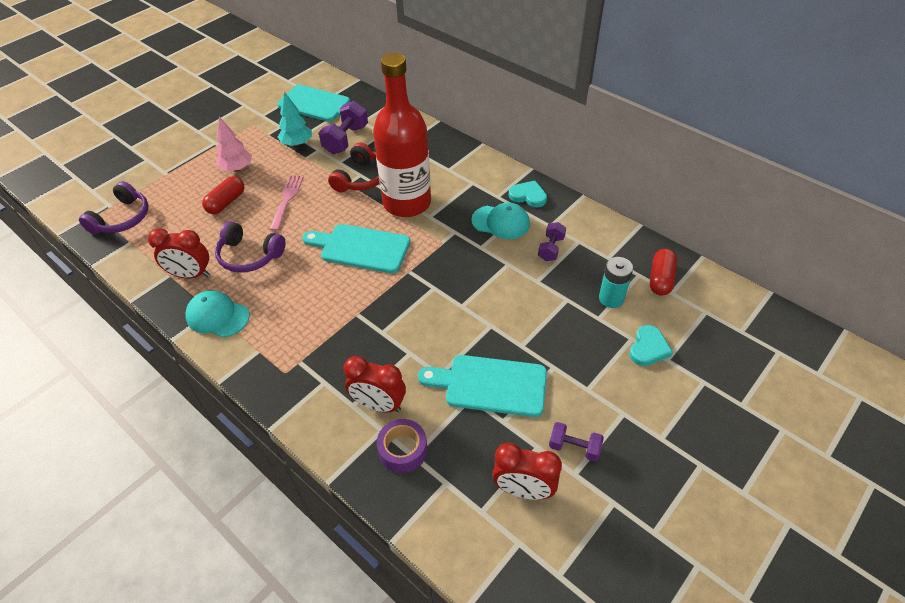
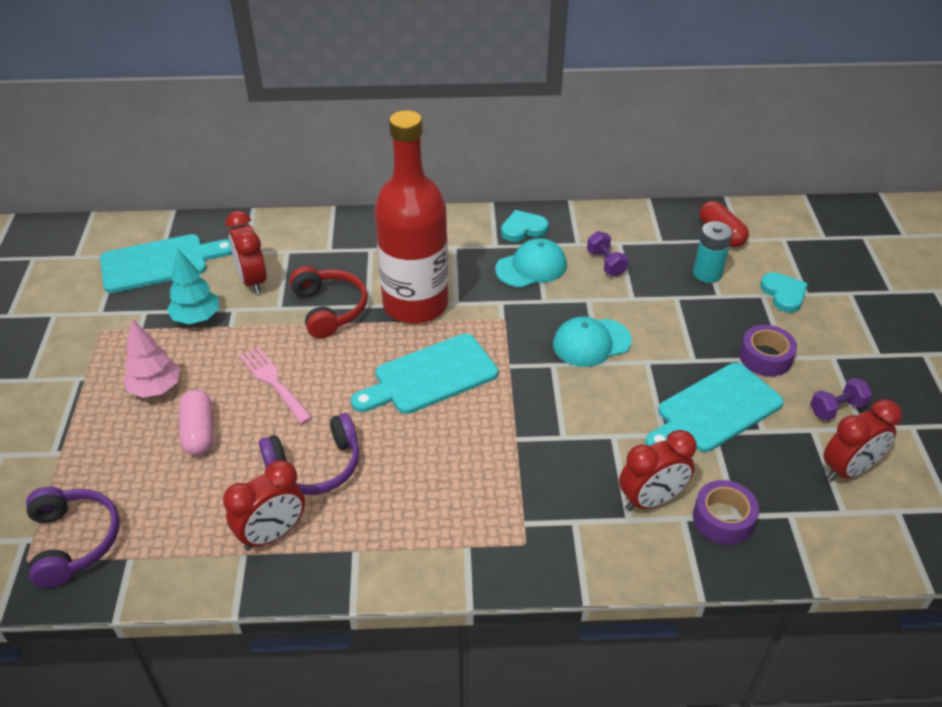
camera: 45 degrees left, 5 degrees down
(217, 316) = (371, 549): turquoise cap -> turquoise cap (591, 343)
(226, 202) = (199, 432): red capsule -> pink capsule
(346, 139) = (253, 281): purple dumbbell -> red clock
(572, 378) = (765, 357): none -> purple tape

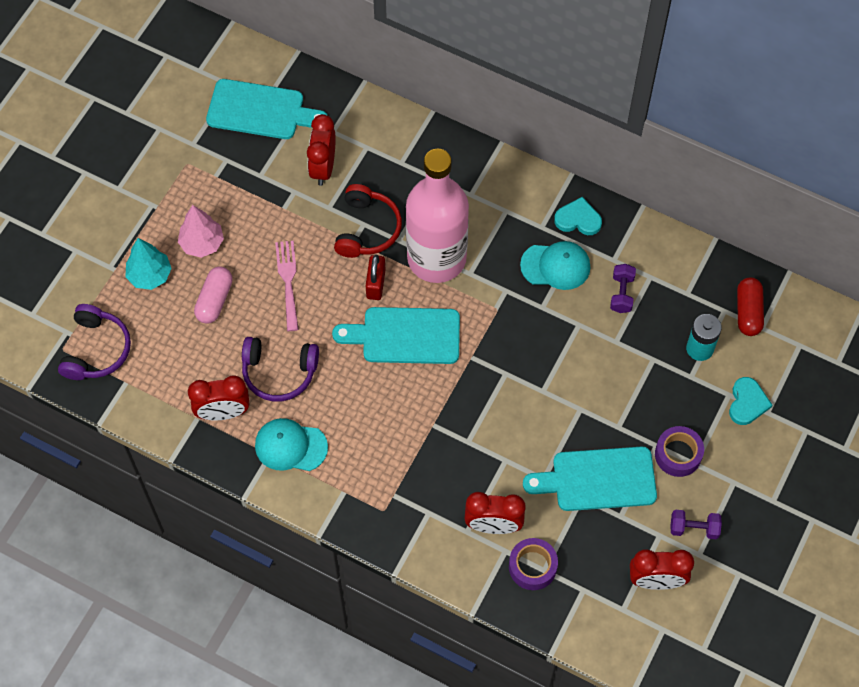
camera: 30 degrees right, 20 degrees up
(197, 318) = (262, 187): turquoise tree -> turquoise tree (150, 275)
(369, 347) = (375, 284): none -> red padlock
(415, 304) = (436, 258): red bottle -> pink bottle
(591, 343) = (550, 368): turquoise cap -> turquoise cap (290, 446)

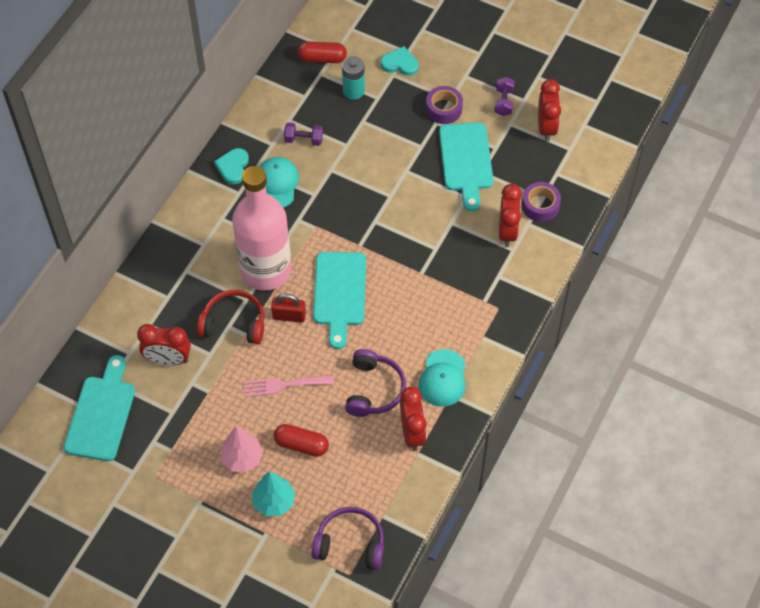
camera: 90 degrees left, 5 degrees down
(214, 300) = (301, 445): pink capsule -> red capsule

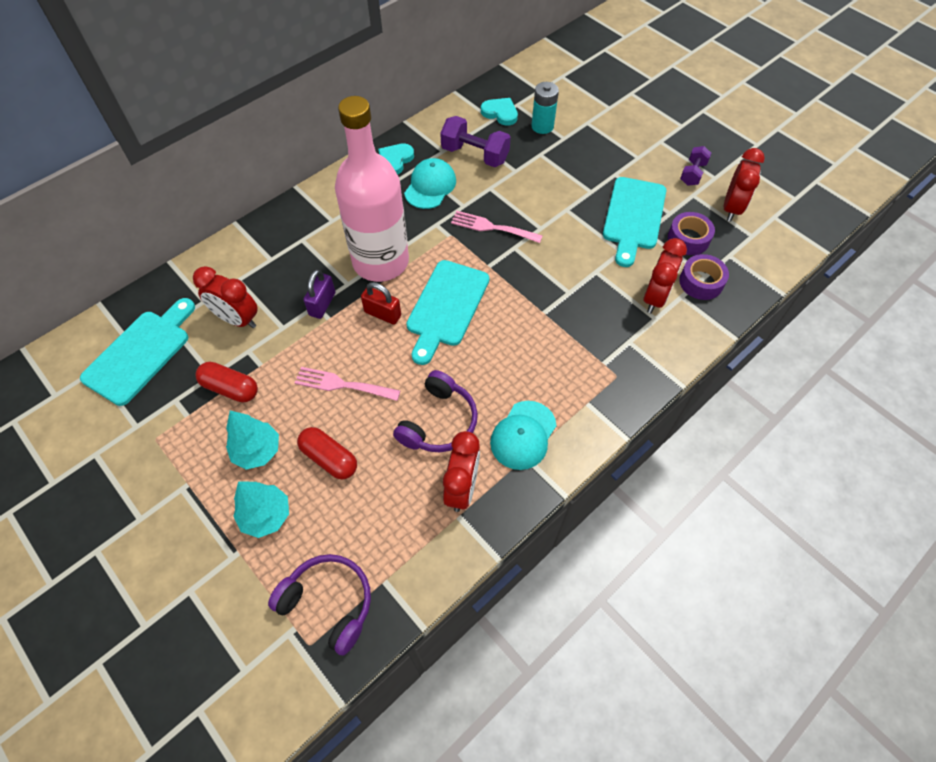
camera: 20 degrees right, 0 degrees up
(234, 323) = (322, 304): red headphones -> purple padlock
(242, 458) = (257, 451): pink tree -> turquoise tree
(303, 140) = (475, 155): purple dumbbell -> purple dumbbell, size x1.65
(322, 58) = (523, 93): red capsule -> red capsule (230, 388)
(348, 208) = (492, 227): none -> pink fork
(400, 64) = (598, 115): turquoise heart -> turquoise heart (500, 113)
(444, 109) = (627, 164): purple tape -> purple tape (688, 239)

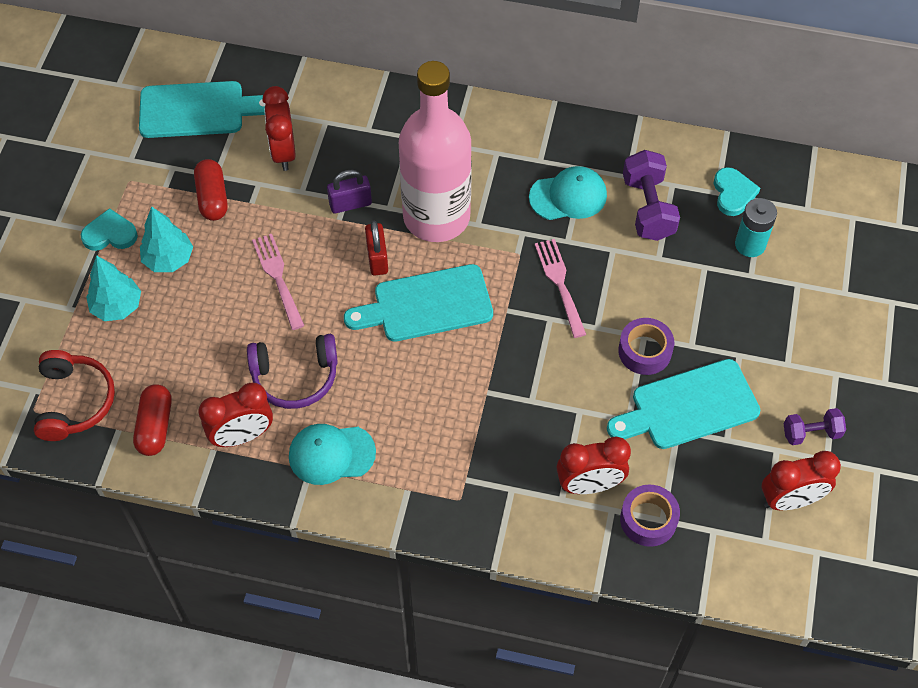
camera: 55 degrees right, 0 degrees up
(328, 603) = (74, 401): purple headphones -> red headphones
(329, 458) = (199, 316): red capsule -> red capsule (155, 426)
(395, 160) = (576, 144): turquoise heart -> turquoise heart (110, 234)
(688, 239) = (702, 477): purple tape -> purple tape (644, 351)

